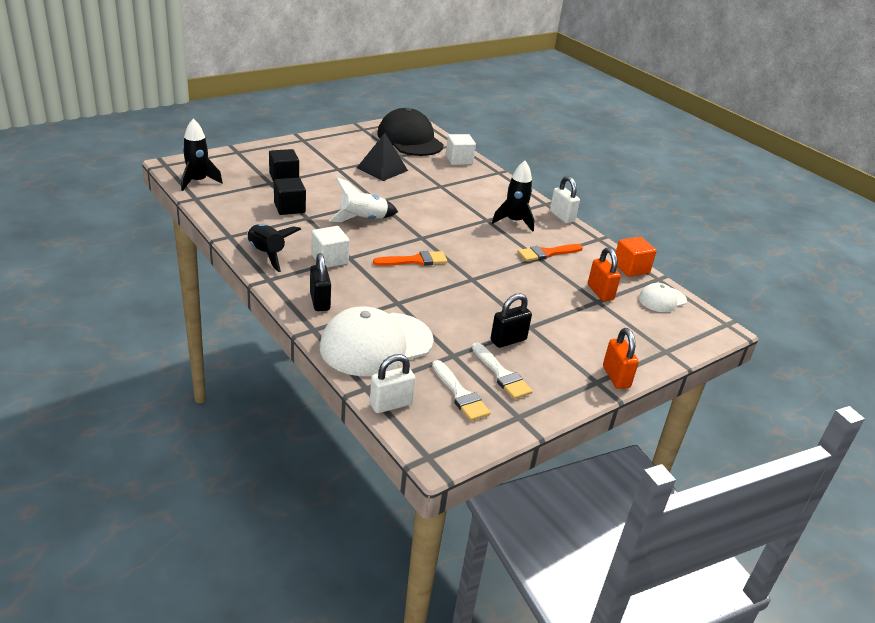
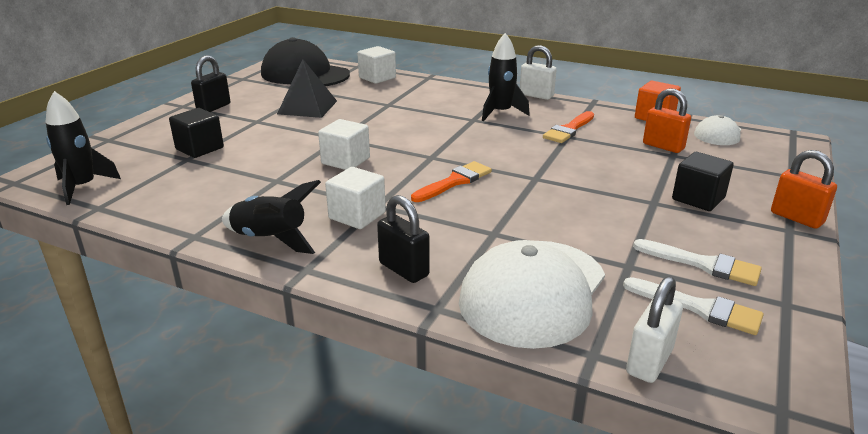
camera: 25 degrees left, 5 degrees down
(289, 208) = (242, 177): black cube -> black cube (698, 199)
(363, 220) = (345, 161): white rocket -> white cube
(508, 340) = (656, 225): black padlock -> black padlock (213, 107)

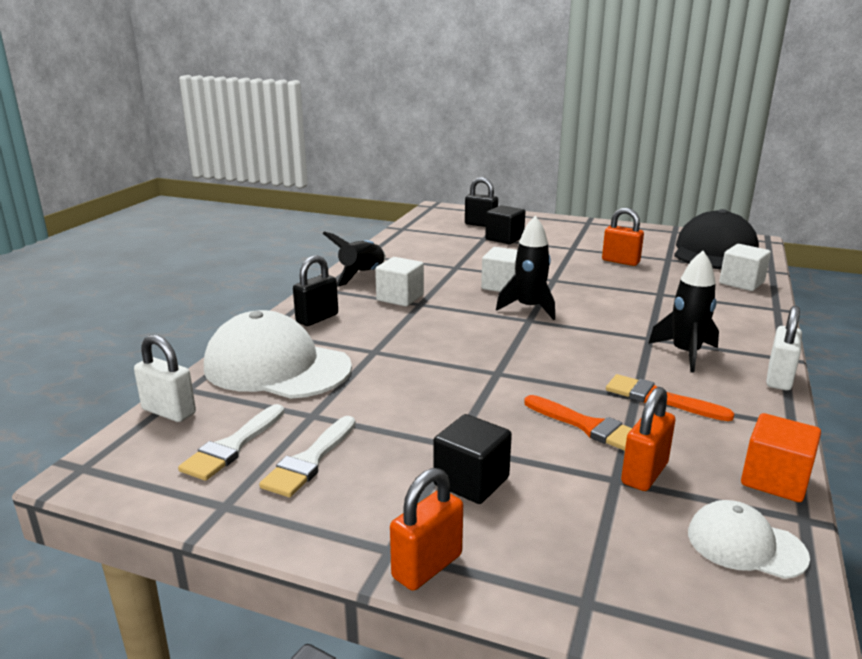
camera: 85 degrees right, 5 degrees down
(83, 187) = (429, 220): black rocket -> black rocket (529, 308)
(213, 107) = (591, 231): black padlock -> black padlock (480, 224)
(307, 107) = (620, 261): black pyramid -> orange padlock
(455, 181) = (474, 332): orange brush -> orange brush (588, 426)

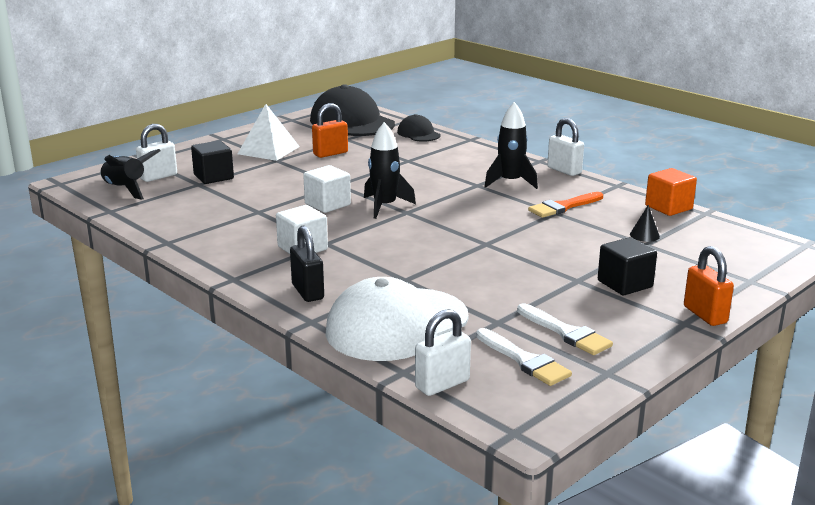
camera: 65 degrees left, 0 degrees up
(362, 275) = (222, 254): black rocket -> black rocket (125, 189)
(480, 224) = (158, 177): black padlock -> white padlock
(588, 426) = (583, 235): orange brush -> none
(589, 240) = (268, 150): none -> white pyramid
(644, 473) = (644, 235): orange padlock -> black cone
(741, 283) = (418, 134): white cube -> black cap
(745, 544) = (720, 232): white cap -> none

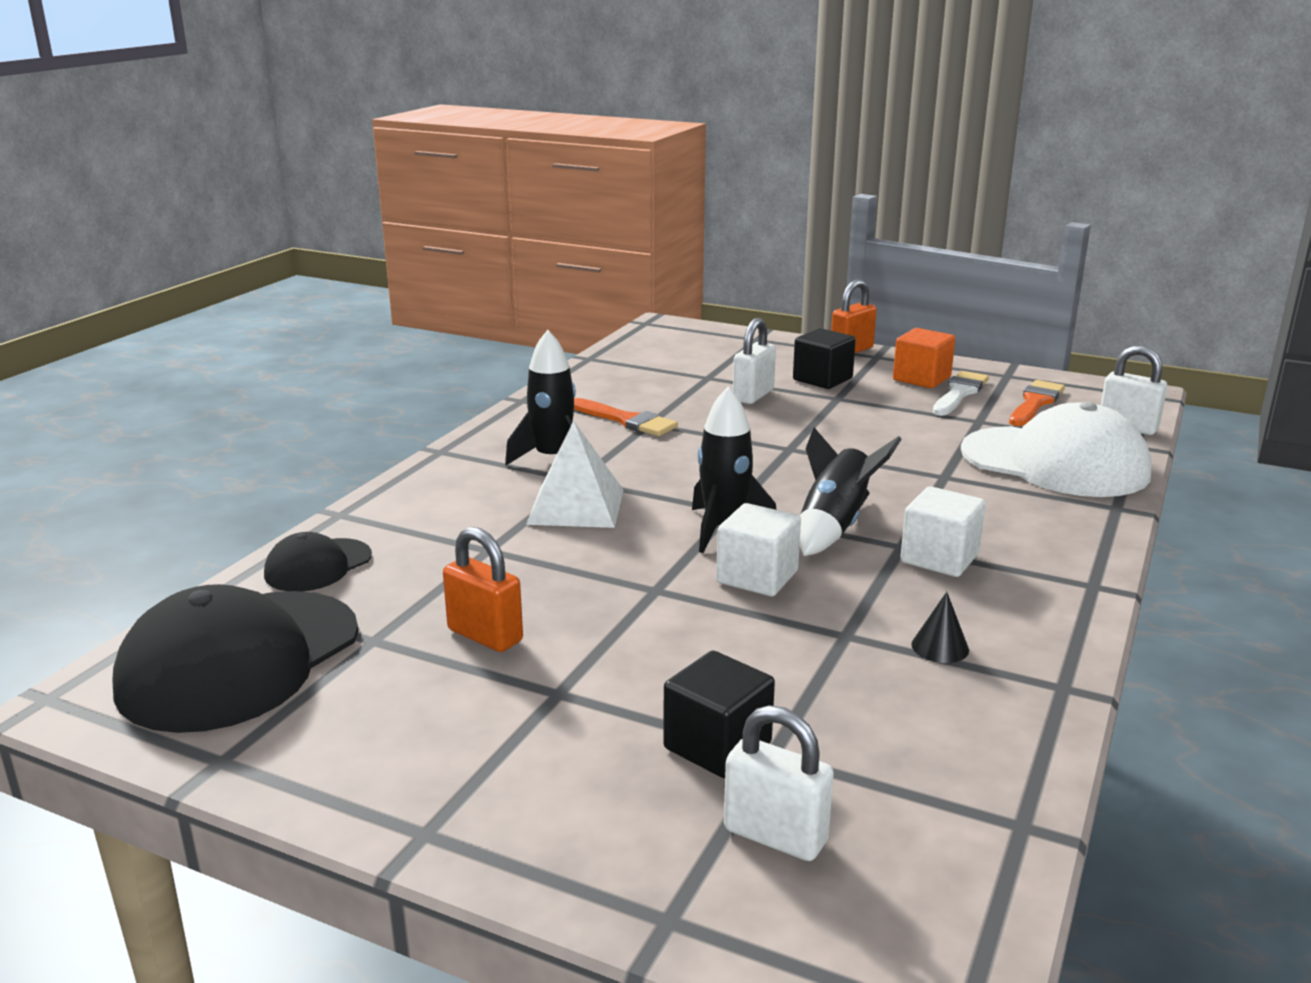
camera: 110 degrees left, 0 degrees up
(125, 189) = (893, 857): black rocket -> black rocket (834, 526)
(268, 150) = (495, 723): white pyramid -> white pyramid (576, 506)
(308, 292) = (1055, 525): black padlock -> none
(525, 360) = (1035, 403): white brush -> orange brush
(564, 170) = (479, 432): white padlock -> white padlock (753, 396)
(644, 235) = (683, 378): black cone -> black cone (940, 647)
(668, 207) = (585, 373): orange cube -> orange cube (921, 379)

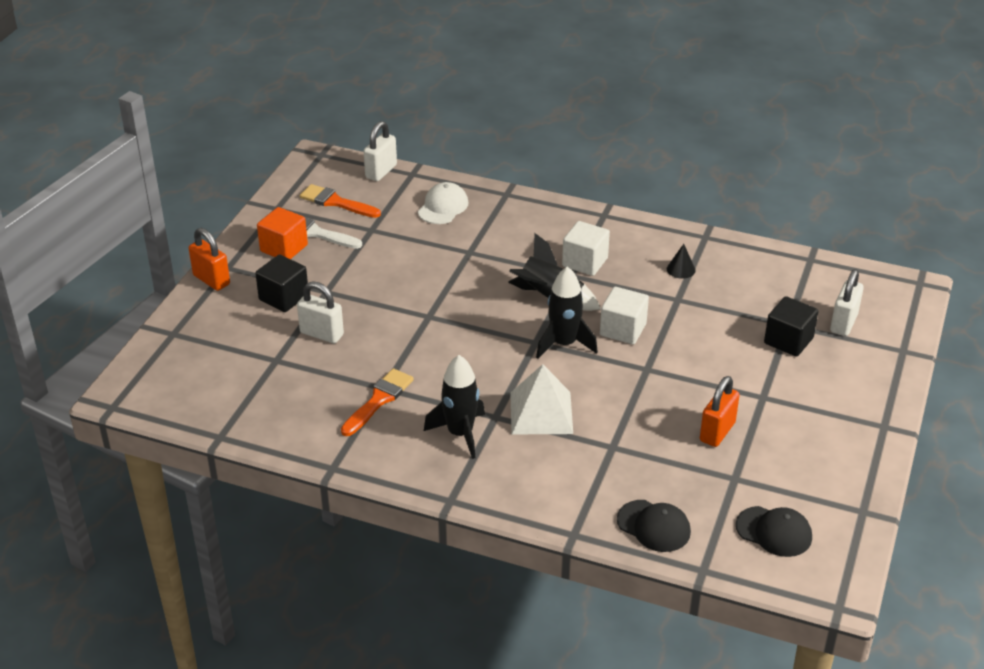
camera: 95 degrees left, 15 degrees up
(239, 660) = (774, 532): black cap -> black cap, size x0.50
(1055, 462) = (443, 207): white cap -> white cap, size x0.50

